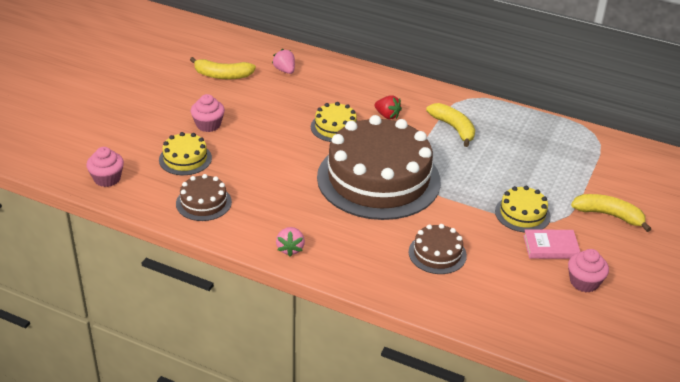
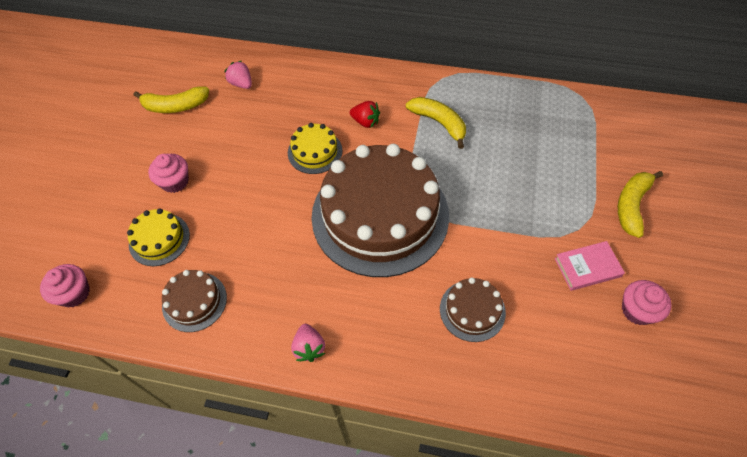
camera: 10 degrees left, 20 degrees up
(522, 214) = (544, 227): yellow cake -> none
(609, 215) = (631, 206): yellow banana -> yellow banana turned 75 degrees counterclockwise

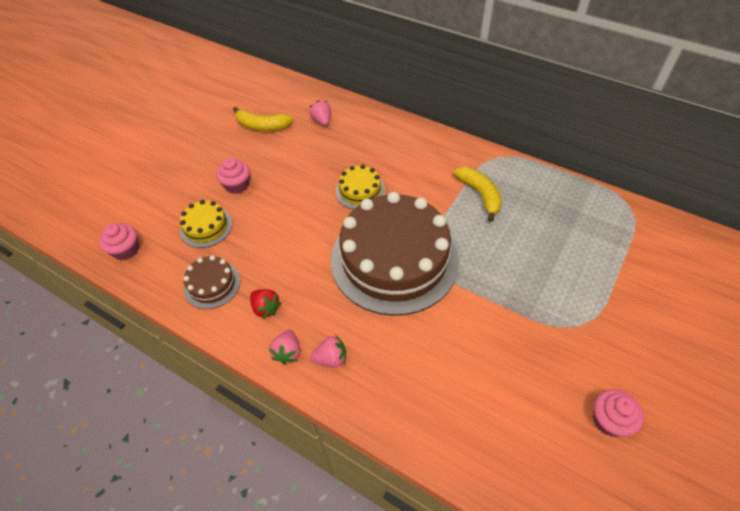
camera: 20 degrees right, 5 degrees down
(357, 339) = (331, 358): none -> pink strawberry
(365, 122) = (414, 177): red strawberry -> red strawberry (266, 308)
(472, 310) = (444, 367): brown cake -> none
(587, 267) = (573, 364): pink book -> none
(631, 206) = (642, 320): yellow banana -> none

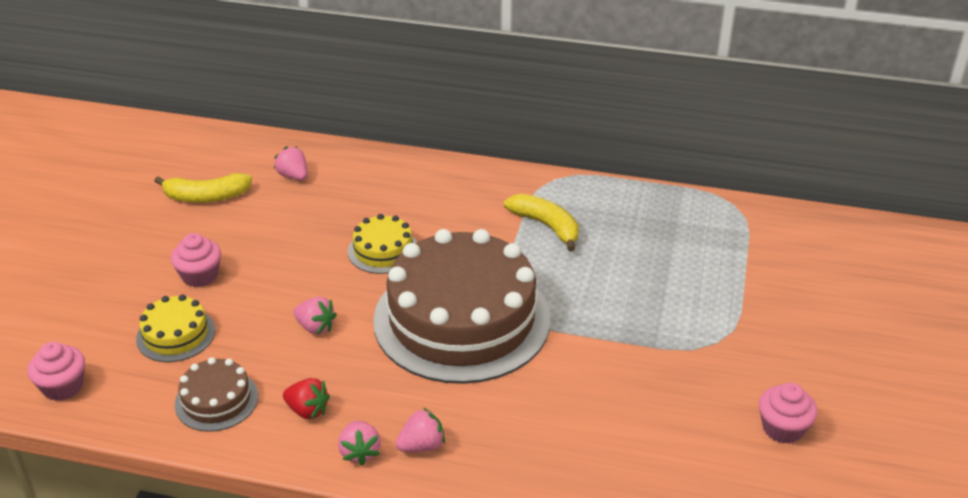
camera: 20 degrees left, 15 degrees down
(294, 242) = (315, 327): none -> pink strawberry

